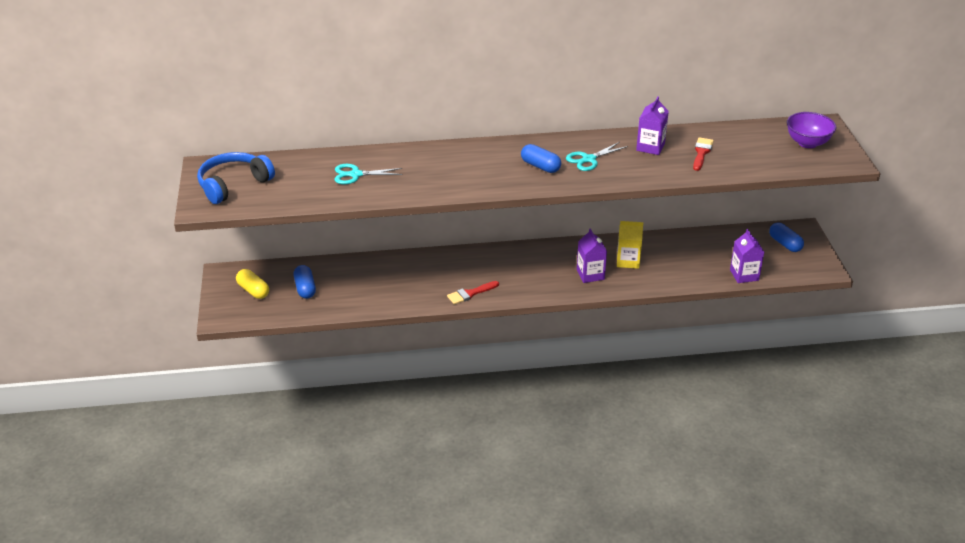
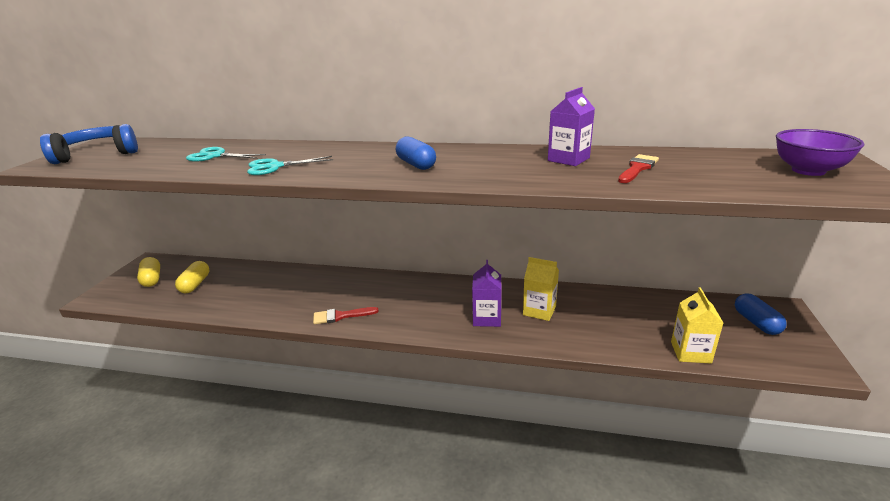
camera: 20 degrees right, 10 degrees down
(305, 288) = (195, 284): blue capsule -> yellow capsule
(589, 159) = (480, 163): turquoise scissors -> turquoise scissors (275, 167)
(744, 275) = (690, 352): purple carton -> yellow carton

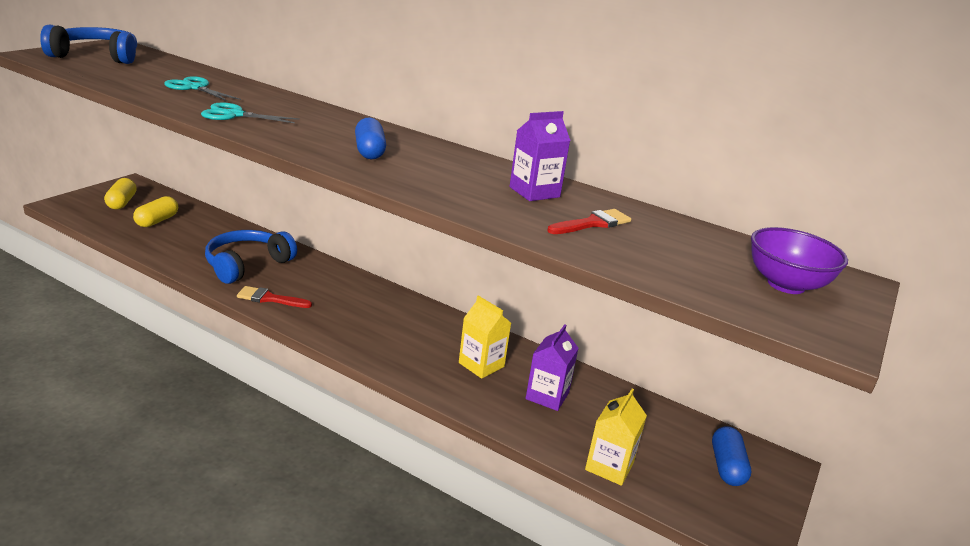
camera: 15 degrees right, 0 degrees up
(300, 295) = (247, 265): none -> blue headphones
(487, 318) = (416, 352): purple carton -> purple carton (547, 396)

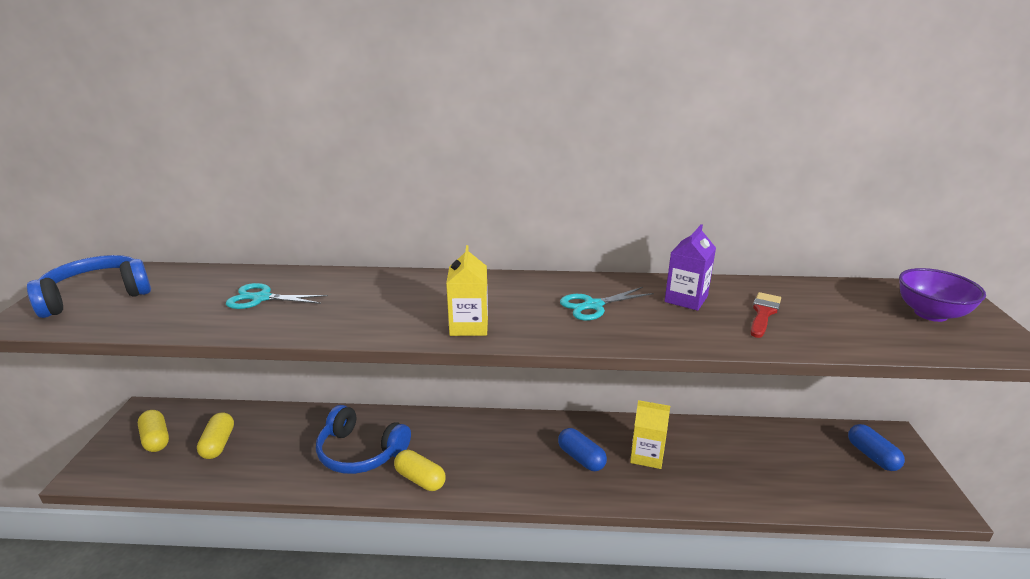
camera: 25 degrees left, 0 degrees up
(234, 115) = (349, 317): turquoise scissors -> turquoise scissors (593, 305)
(247, 265) = (360, 452): blue headphones -> blue headphones turned 75 degrees counterclockwise
(270, 298) = (420, 479): red brush -> yellow capsule
(369, 151) = (519, 310): blue capsule -> blue capsule (581, 458)
(547, 396) = (717, 459): purple carton -> none
(609, 466) = (816, 499): yellow carton -> yellow carton (469, 326)

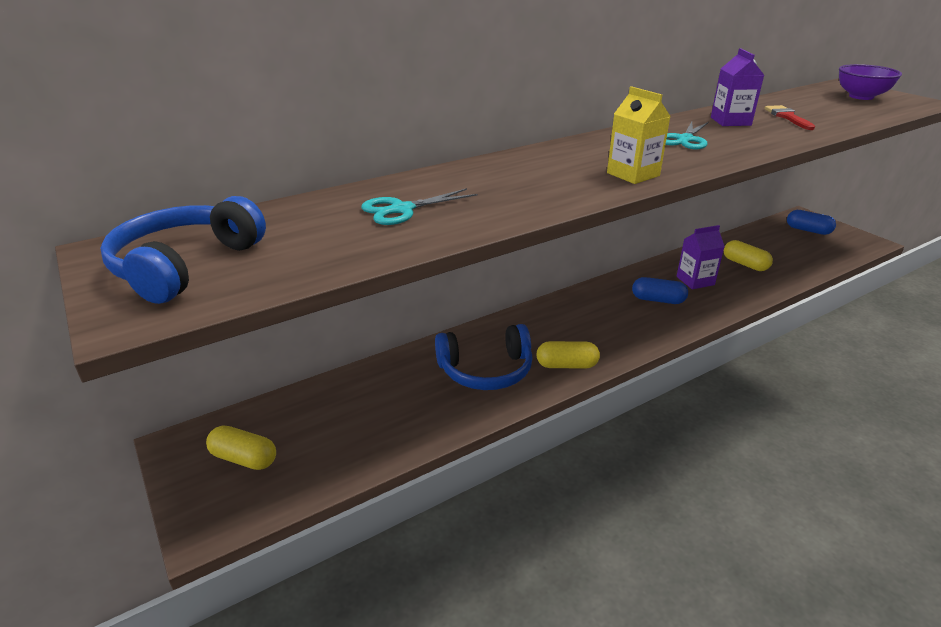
camera: 35 degrees left, 5 degrees up
(218, 444) = (330, 428): yellow capsule -> yellow capsule (745, 264)
(647, 455) = (695, 281): yellow carton -> purple carton

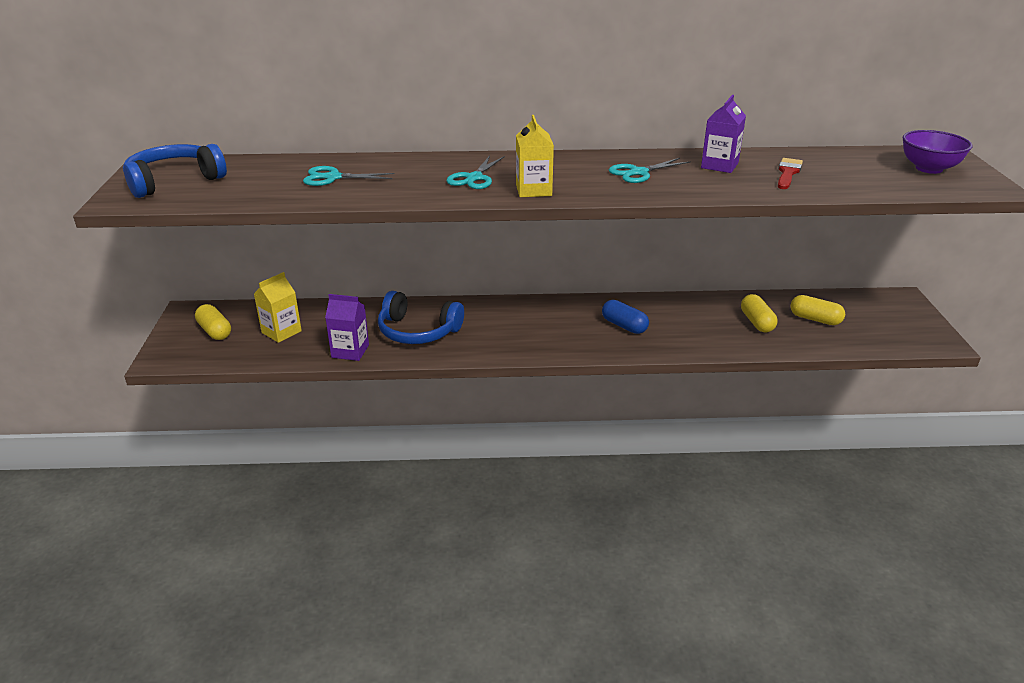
camera: 30 degrees right, 0 degrees up
(333, 427) = (281, 332): none -> yellow carton
(555, 175) = (474, 178): none -> turquoise scissors
(566, 365) = (480, 347): yellow capsule -> yellow capsule (815, 319)
(695, 281) = (683, 321): purple carton -> purple carton (350, 351)
(808, 230) = (883, 312): blue capsule -> none

